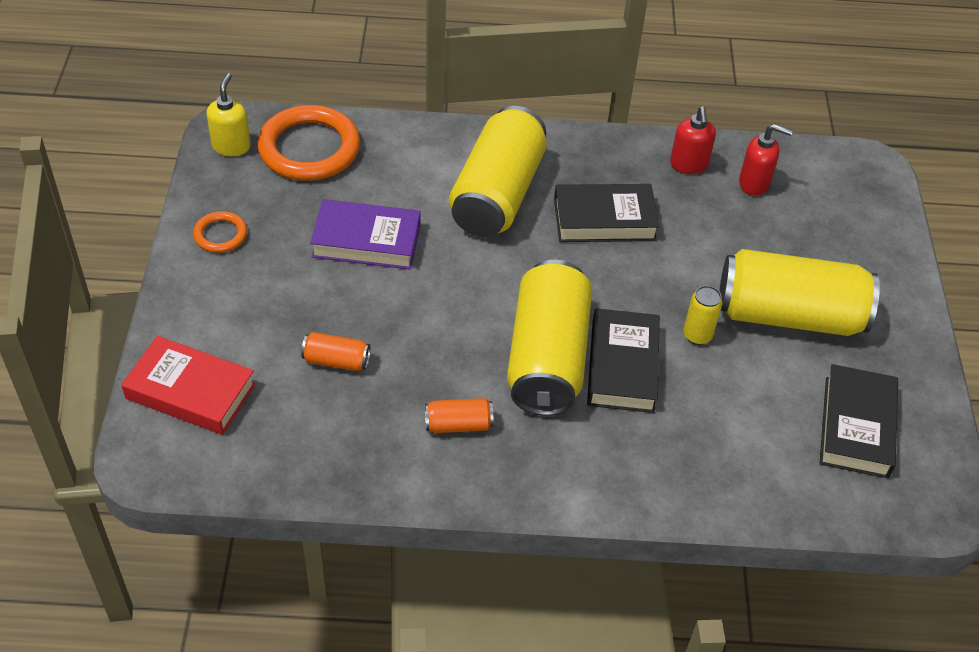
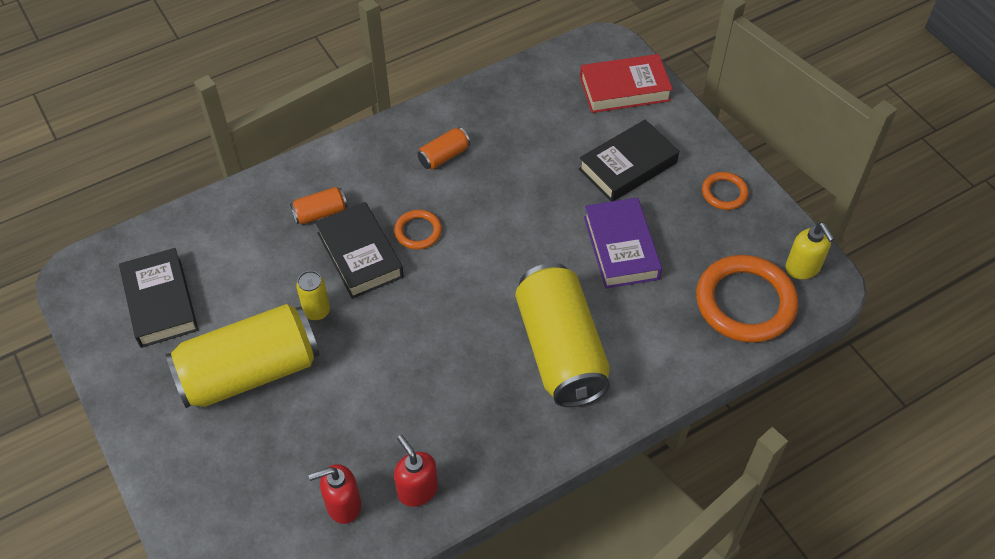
camera: 150 degrees right, 5 degrees up
(336, 361) = (556, 153): orange can -> orange can (320, 213)
(366, 241) = (621, 247): purple book -> purple book turned 75 degrees counterclockwise
(547, 358) = (418, 231): yellow can -> orange ring
(604, 219) = (455, 378): black book -> black book (628, 166)

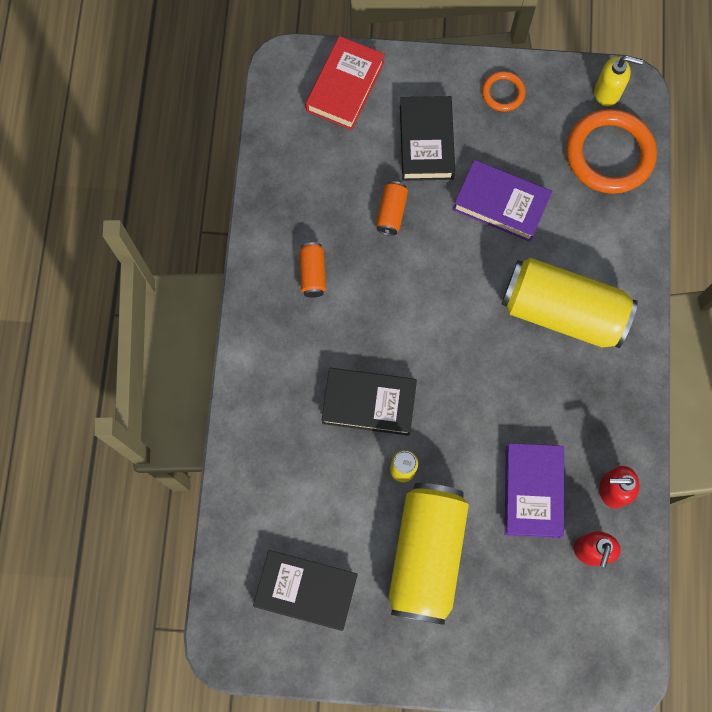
camera: 55 degrees left, 20 degrees up
(320, 213) = (302, 409): orange can -> orange can (391, 212)
(368, 423) = (532, 491): none -> purple book
(418, 231) = (377, 343): orange ring -> none

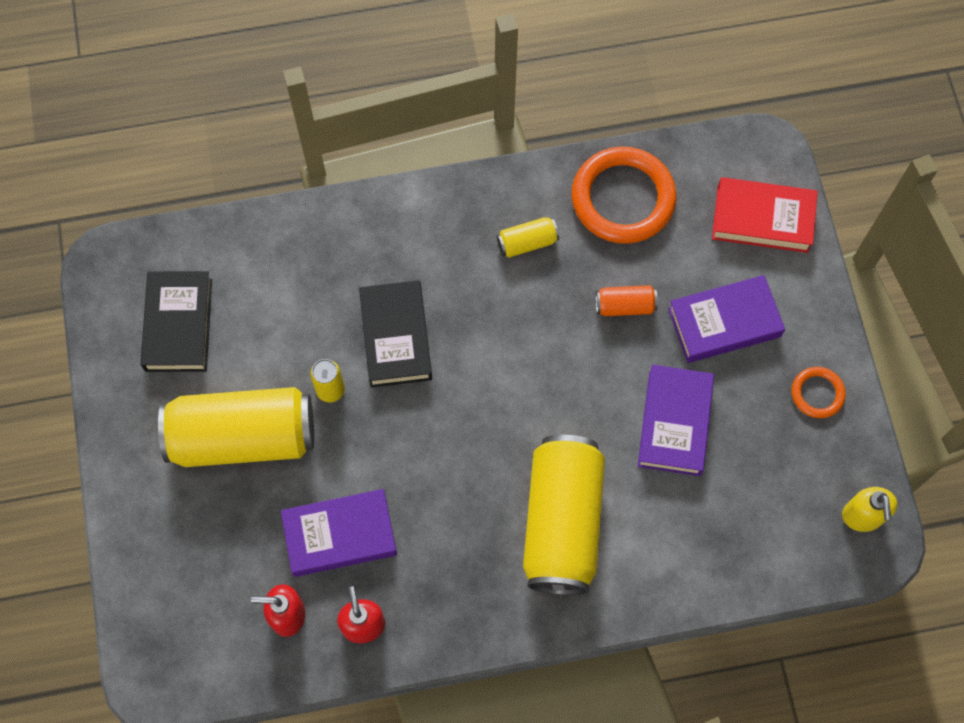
camera: 75 degrees right, 5 degrees down
(313, 274) = (527, 242): orange can -> yellow can
(426, 142) = (724, 322): black book -> purple book
(609, 154) = (780, 535): orange ring -> orange ring (623, 198)

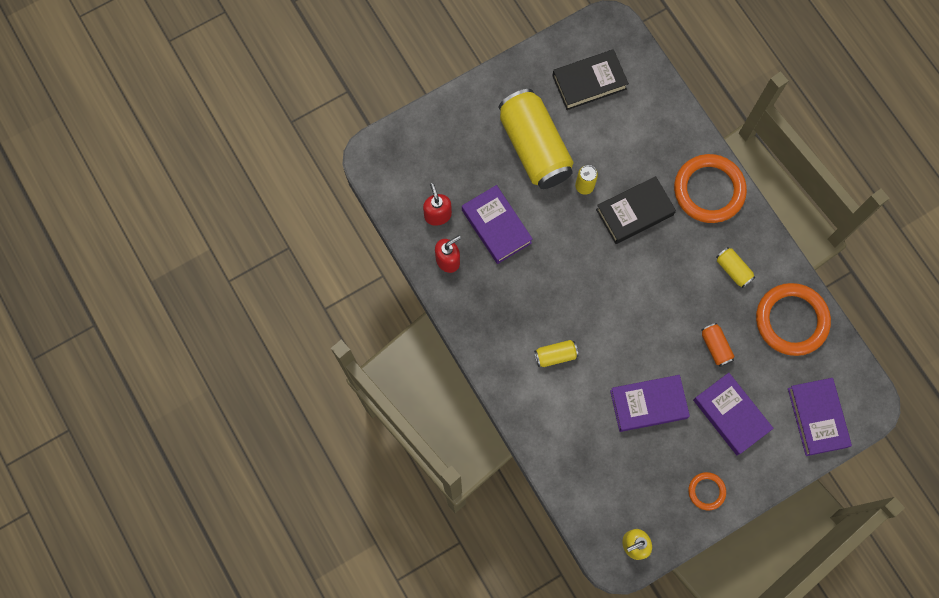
camera: 70 degrees right, 5 degrees up
(404, 229) = (709, 190): none -> orange ring
(562, 522) = (555, 355): yellow can -> yellow can, size x0.42
(762, 219) = (817, 417): red book -> purple book

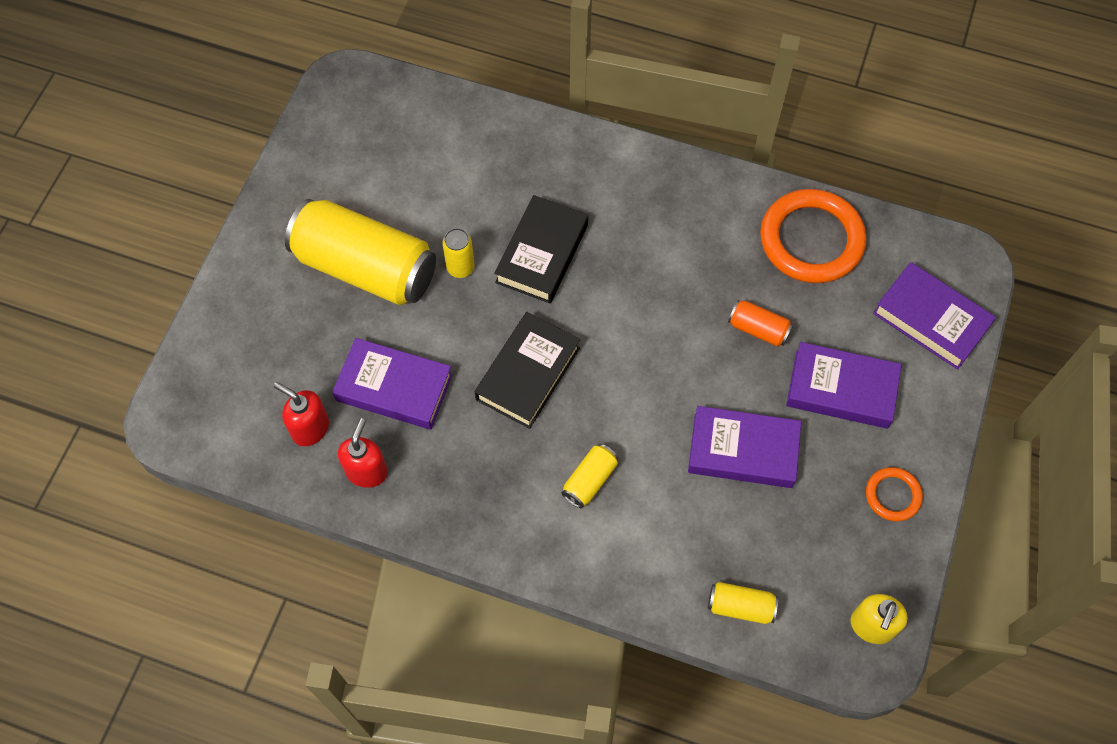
camera: 40 degrees left, 10 degrees down
(589, 82) = (371, 154): black book -> black book (528, 373)
(648, 404) = (743, 450): purple book -> purple book turned 60 degrees clockwise
(709, 190) = (603, 172): orange ring -> none
(733, 270) = (703, 234): yellow can -> yellow can (740, 606)

